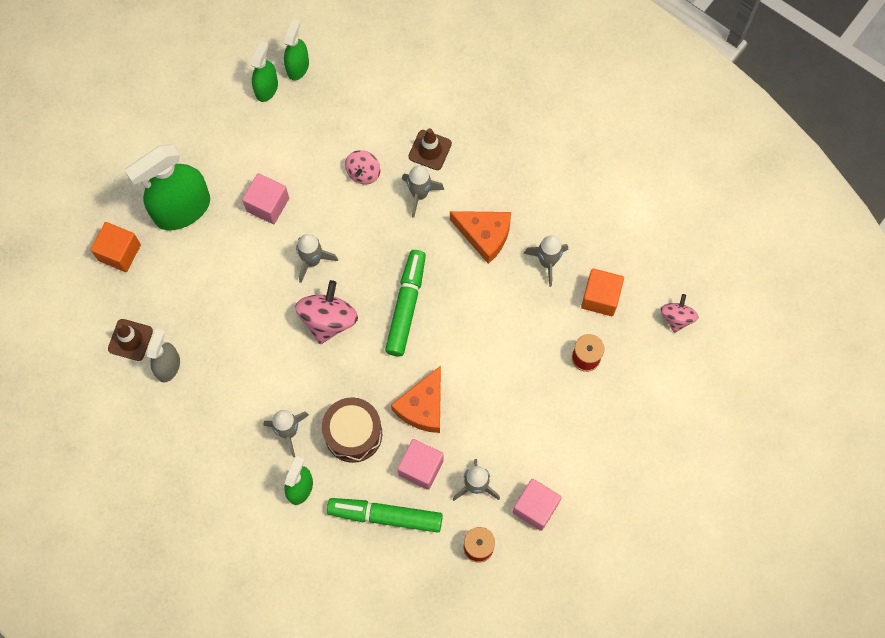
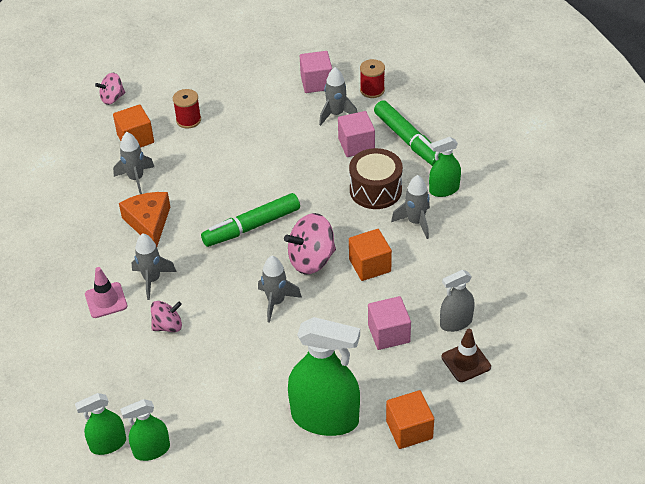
camera: 130 degrees left, 25 degrees down
(267, 205) = (259, 365): pink cube -> pink cube (389, 333)
(280, 356) = (370, 265): none -> orange cube
(423, 406) = (315, 170): orange cheese -> none
(430, 150) = (106, 300): brown traffic cone -> pink traffic cone

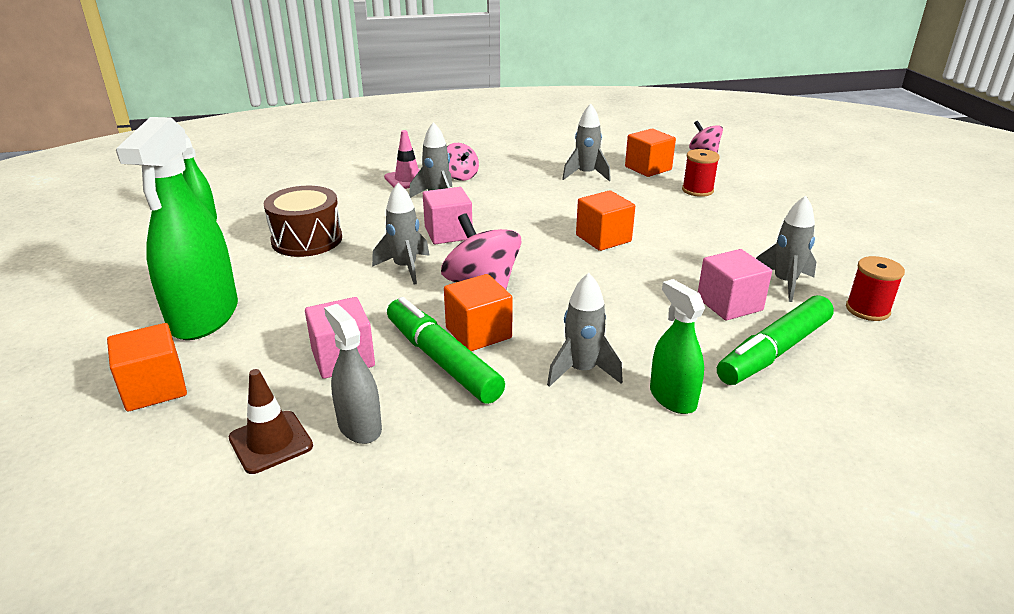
camera: 80 degrees right, 15 degrees down
(108, 444) = (220, 200): green spray bottle -> none
(149, 223) = (521, 187): orange cheese -> none
(168, 326) = (371, 211): pink spinning top -> pink spinning top (460, 176)
(252, 227) = (532, 242): green marker -> green marker (442, 361)
(256, 187) = (603, 238): none -> orange cube
(316, 83) = (840, 263): pink cube -> pink cube (448, 233)
(375, 190) = (639, 328): brown drum -> brown drum (307, 240)

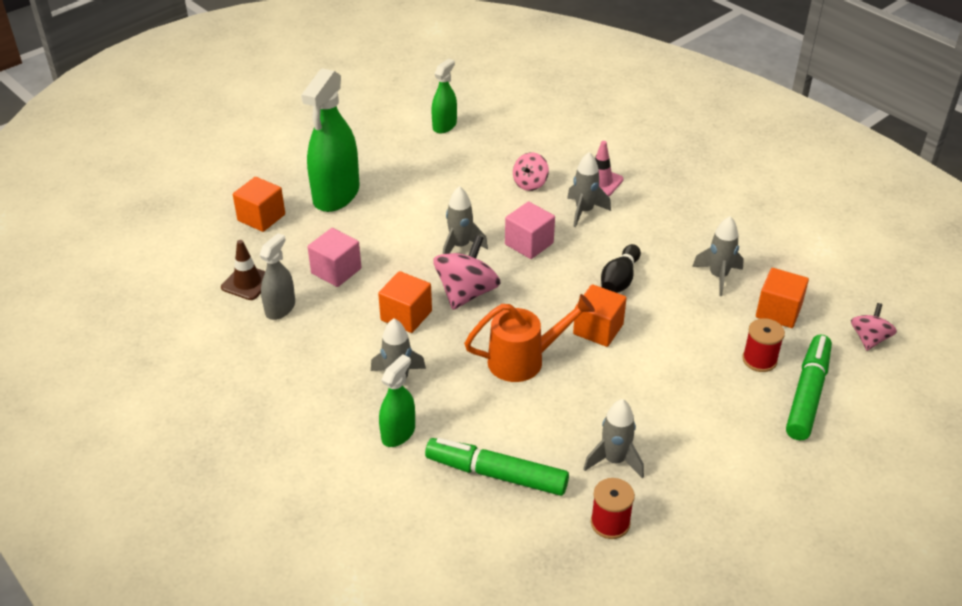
camera: 60 degrees right, 10 degrees up
(204, 317) = (336, 195): green spray bottle -> green spray bottle turned 45 degrees counterclockwise
(307, 240) = (458, 184): brown drum -> none
(442, 361) = (363, 313): green marker -> green marker (807, 394)
(460, 176) = (636, 206): pink spinning top -> pink spinning top (530, 183)
(547, 210) = (619, 280): none -> black bowling pin
(614, 285) = (524, 360): none -> orange watering can
(729, 304) = (548, 433): pink cube -> none

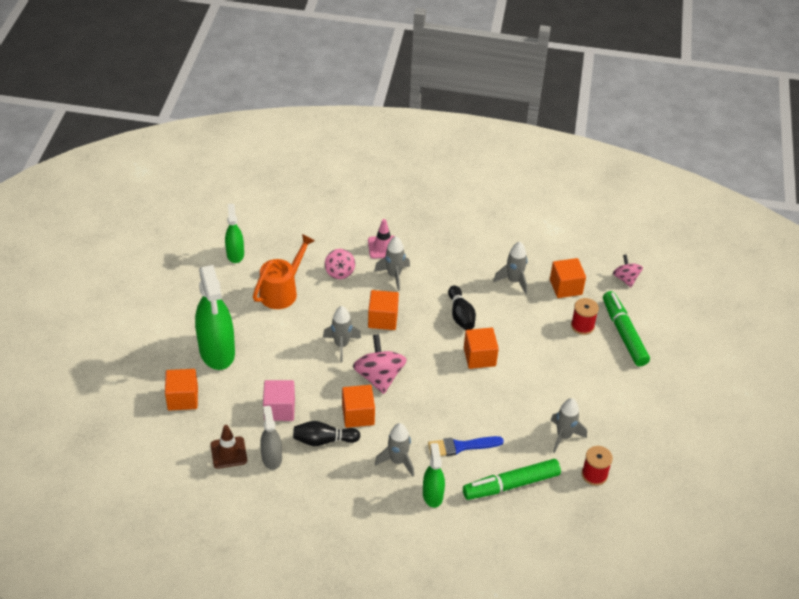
camera: 40 degrees left, 5 degrees up
(346, 320) = (323, 440): none -> black bowling pin
(482, 404) = (461, 446): none -> blue brush
(524, 360) = (457, 403): orange watering can -> orange watering can (282, 291)
(529, 244) = (383, 319): pink cube -> orange cube

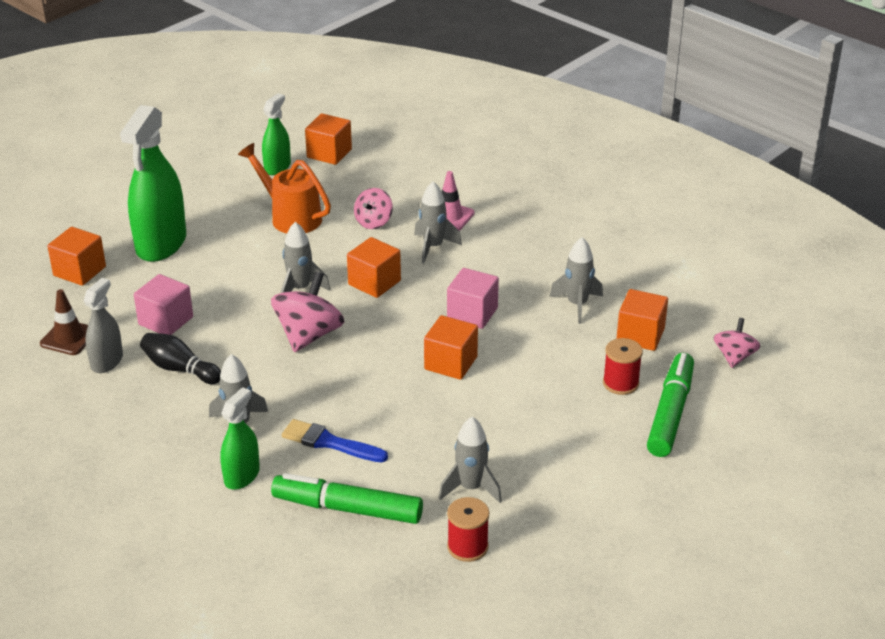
camera: 35 degrees right, 10 degrees down
(282, 291) = (290, 216): orange watering can -> orange watering can turned 120 degrees counterclockwise
(358, 415) = (244, 361): orange cube -> orange cube (329, 153)
(460, 315) = (472, 314): black bowling pin -> pink cube

